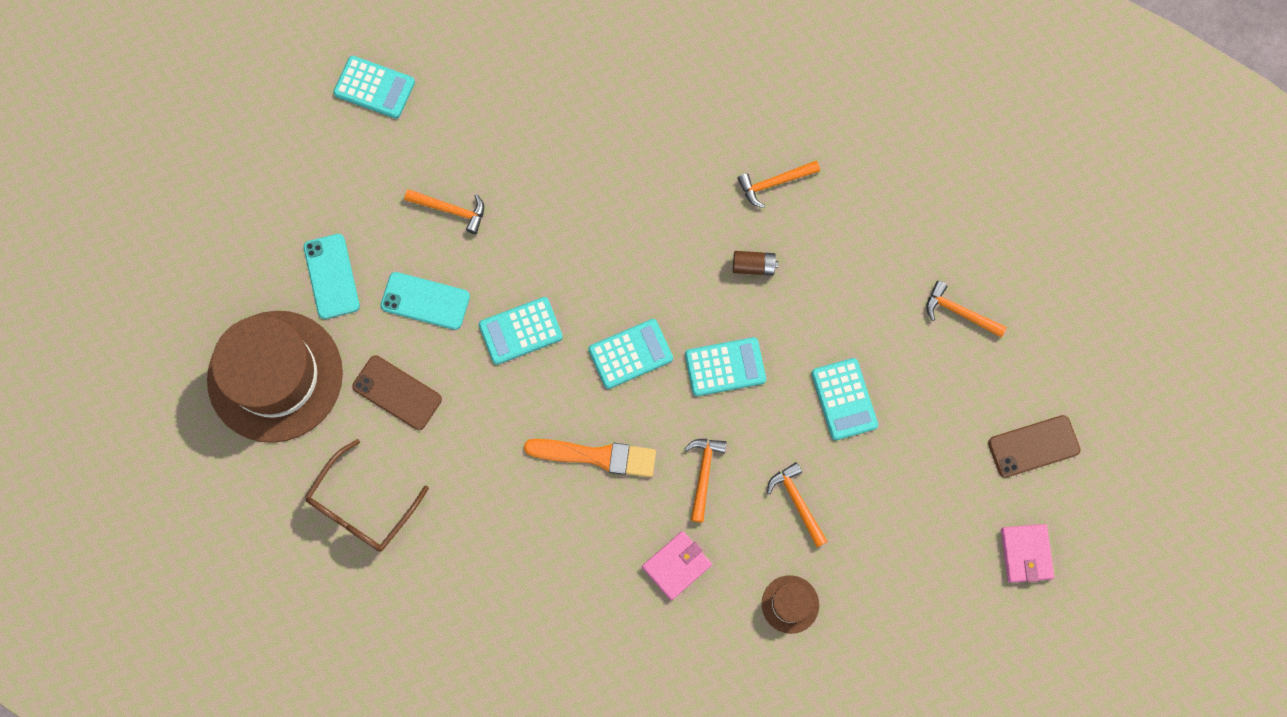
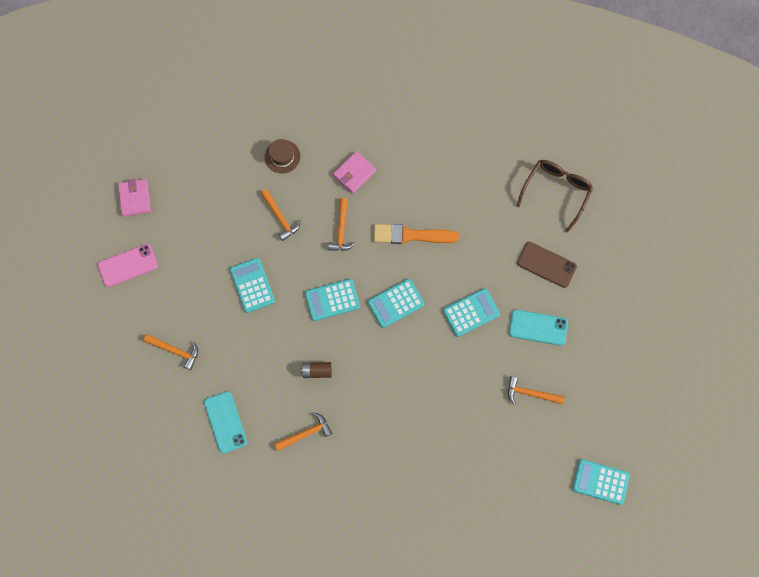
camera: 175 degrees right, 0 degrees up
(275, 376) = (628, 268): brown hat -> none
(331, 276) = (604, 339): turquoise phone -> turquoise phone (225, 422)
(1033, 446) = (128, 265): brown phone -> pink phone

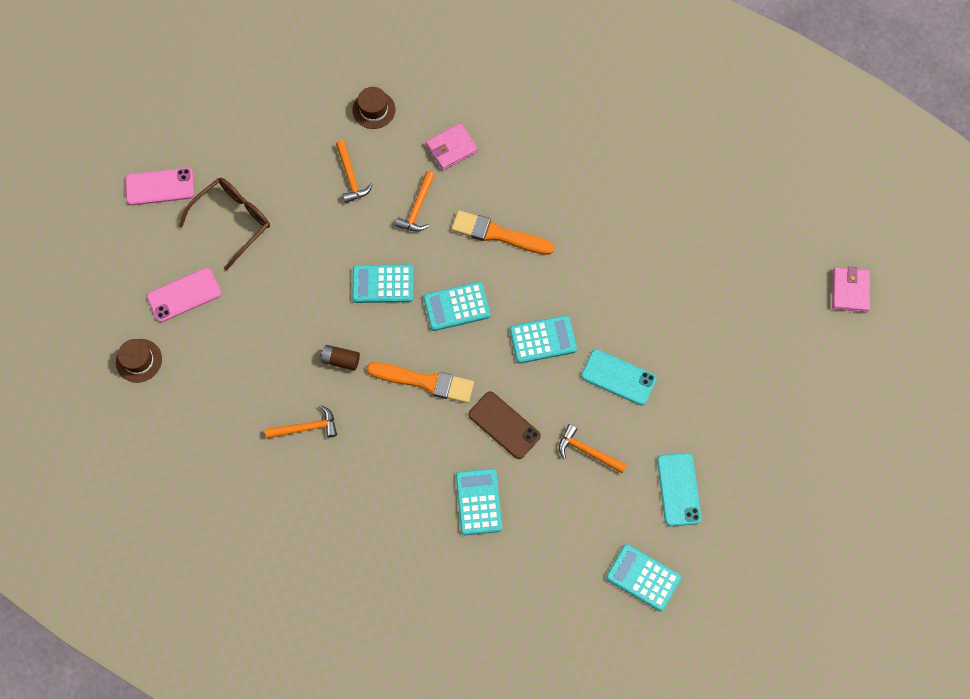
camera: 15 degrees right, 5 degrees down
(135, 198) = (191, 115): pink wallet -> pink wallet (850, 291)
(155, 414) = (139, 360): none -> brown hat
(175, 350) = (184, 295): orange hammer -> pink phone
(225, 422) = (216, 390): turquoise phone -> turquoise phone (679, 489)
(252, 285) = (295, 244): turquoise calculator -> turquoise calculator (478, 502)
(388, 371) = (425, 382): none -> orange brush
(546, 264) = (649, 307): brown phone -> brown phone (504, 425)
(556, 191) = (685, 227): brown glasses -> brown glasses (233, 221)

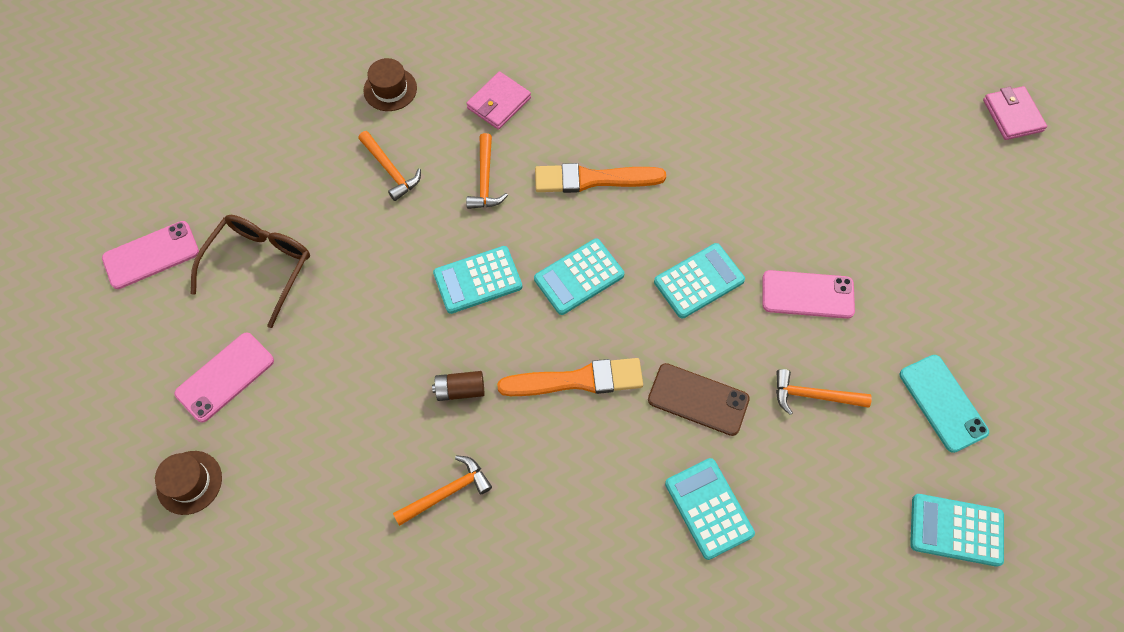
camera: 20 degrees left, 5 degrees down
(618, 377) = (807, 294): turquoise phone -> pink phone

